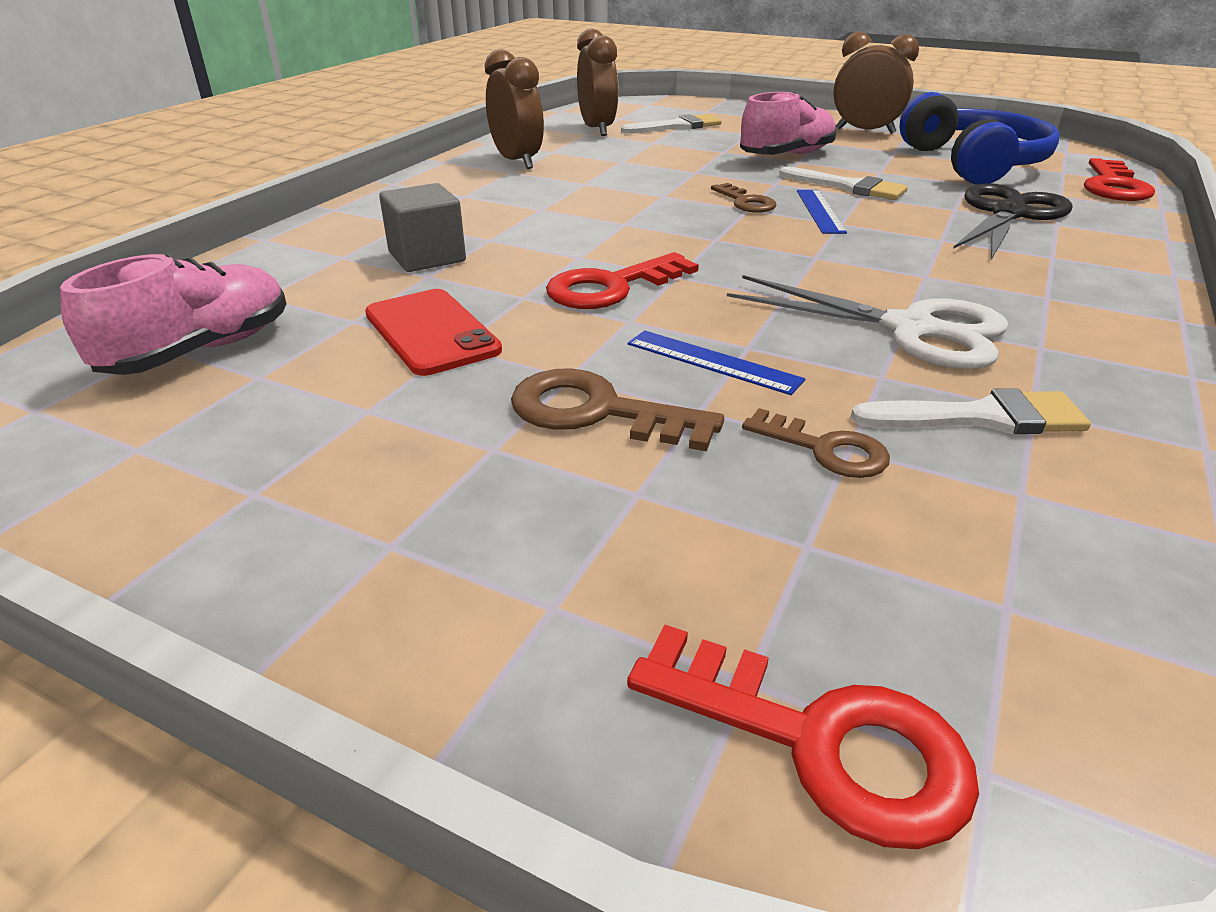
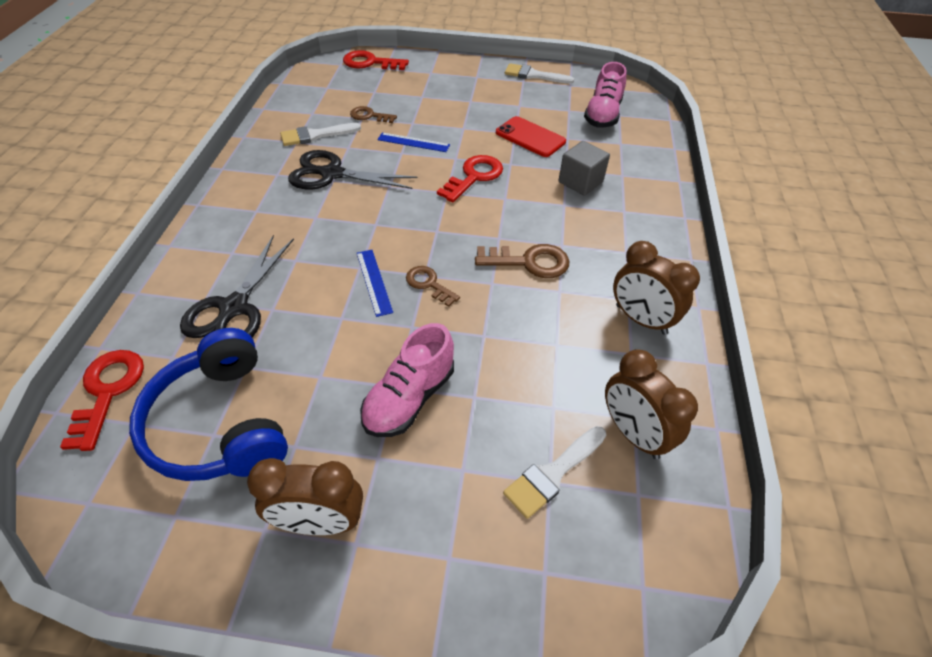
camera: 160 degrees right, 15 degrees up
(597, 412) = (446, 116): brown key -> brown key (529, 262)
(848, 187) = (351, 331): white brush -> white brush (534, 75)
(911, 329) = (331, 174): white scissors -> black scissors

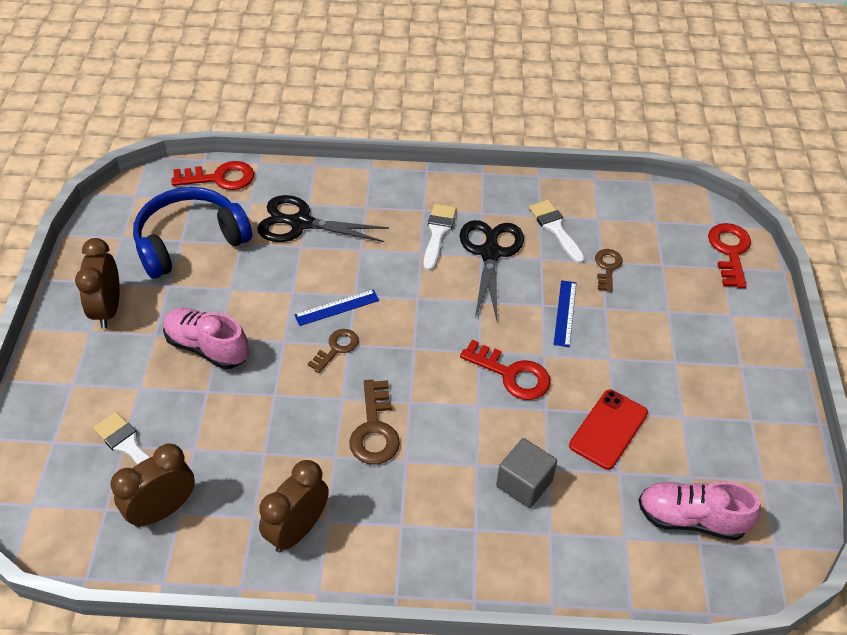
camera: 85 degrees right, 0 degrees up
(534, 75) = (772, 433): white brush -> white brush (438, 233)

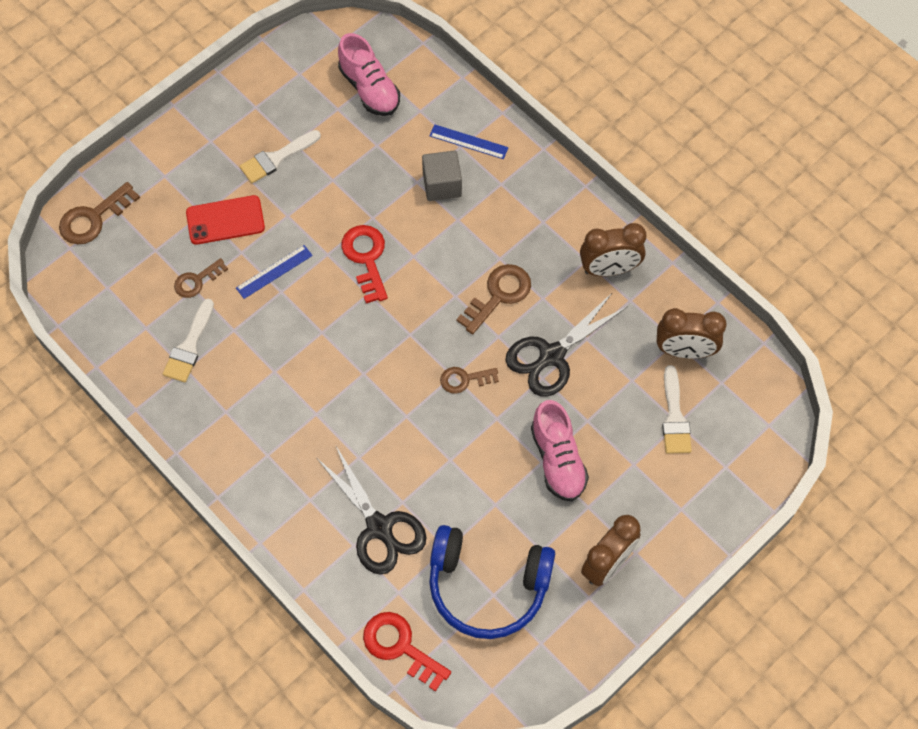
camera: 135 degrees left, 15 degrees up
(337, 307) = (431, 415): blue ruler -> blue ruler (468, 142)
(438, 233) = (282, 420): white brush -> white brush (276, 158)
(490, 253) = (264, 367): black scissors -> black scissors (551, 356)
(608, 429) = (350, 173): red phone -> red phone (225, 220)
(730, 251) = (93, 218): red key -> brown key

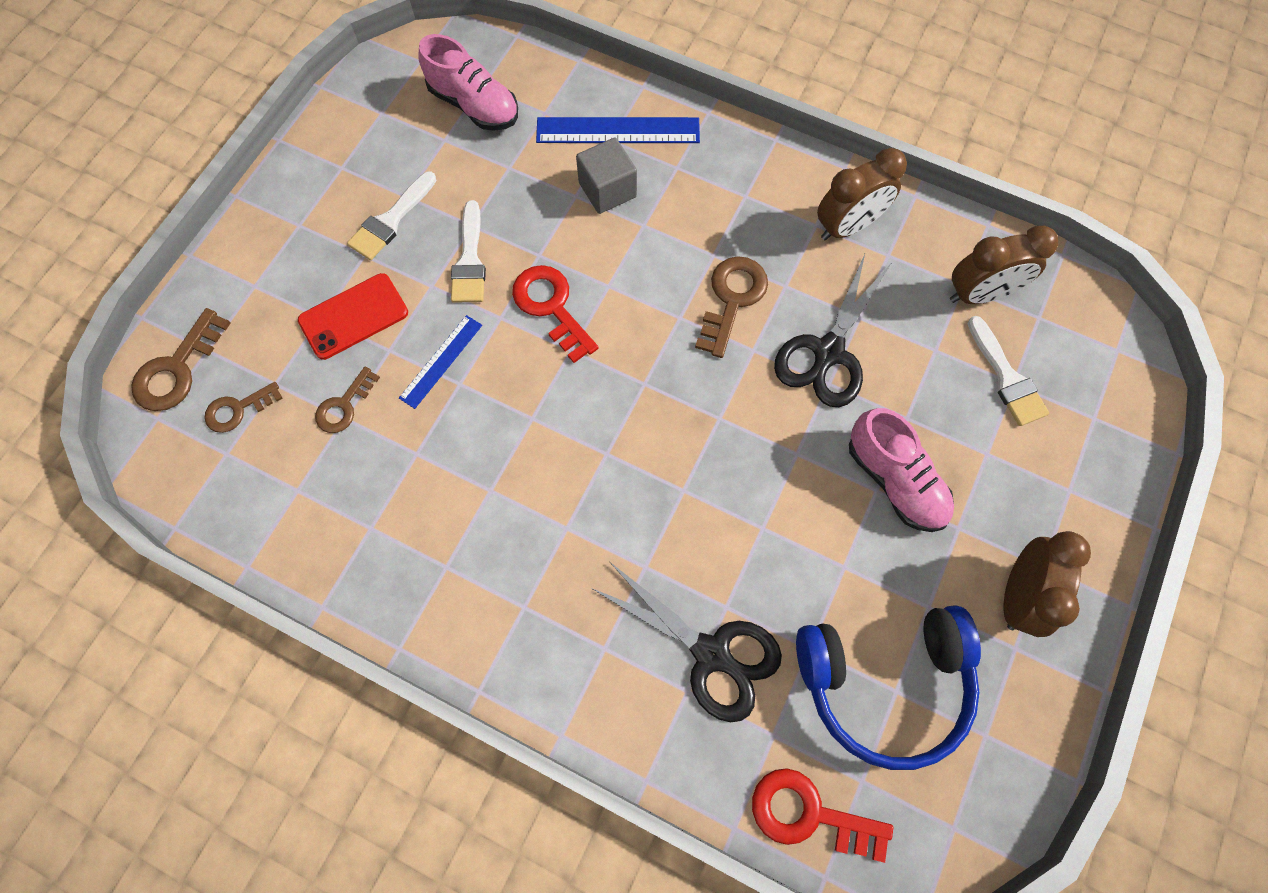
camera: 20 degrees left, 5 degrees up
(189, 346) = (365, 495): white brush -> white brush (470, 260)
(464, 379) = (736, 418): brown key -> brown key (238, 409)
(468, 142) = (618, 131): blue ruler -> blue ruler, size x1.64

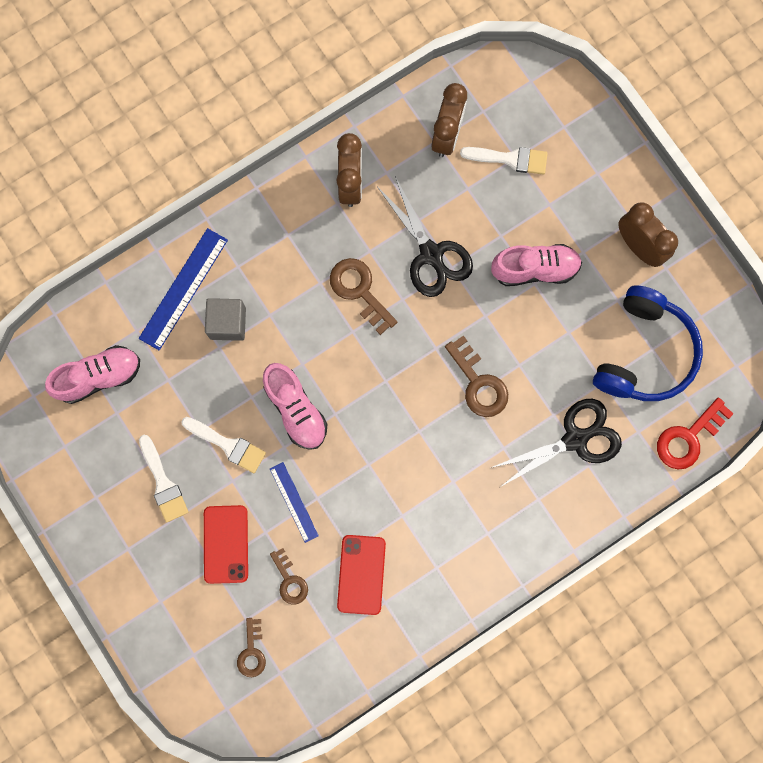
camera: 60 degrees left, 10 degrees up
(177, 369) = (196, 680): brown key -> brown key (478, 383)
(392, 481) = (361, 574): none -> red phone
(551, 307) = (296, 410): red key -> pink shoe

